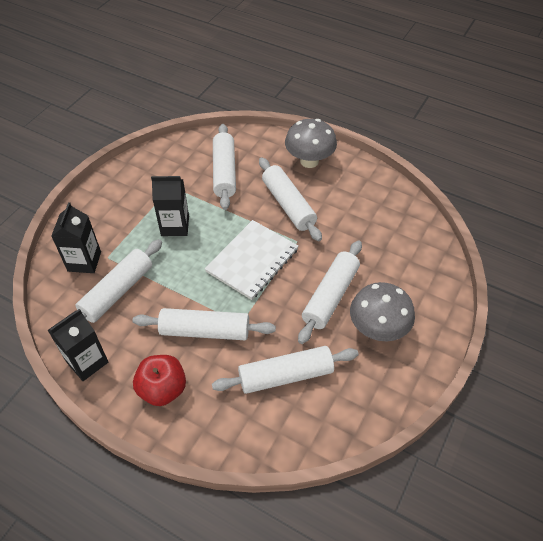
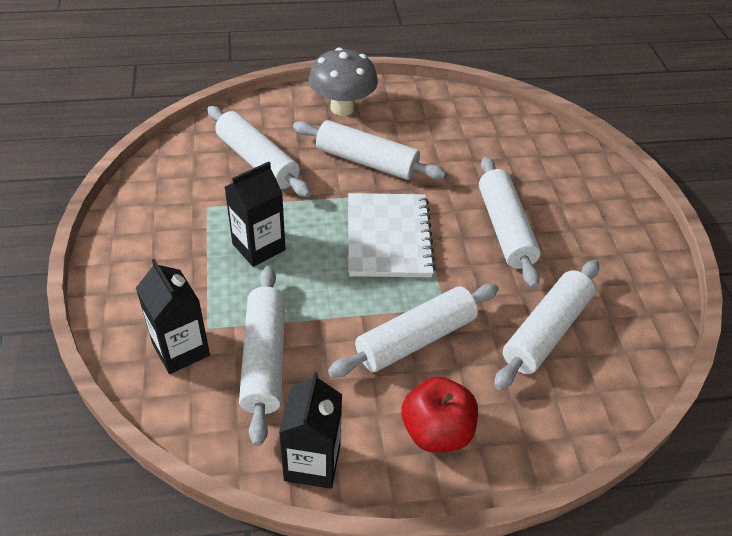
camera: 40 degrees left, 5 degrees down
(377, 329) = (580, 235): grey mushroom -> none

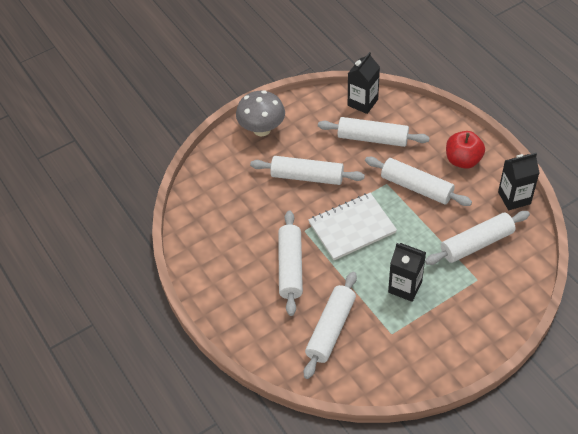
camera: 110 degrees left, 5 degrees up
(181, 349) = (499, 283): black carton -> black carton (362, 102)
(342, 108) = (240, 307): grey mushroom -> grey mushroom (262, 129)
(505, 229) = (307, 177): white rolling pin -> white rolling pin turned 45 degrees clockwise

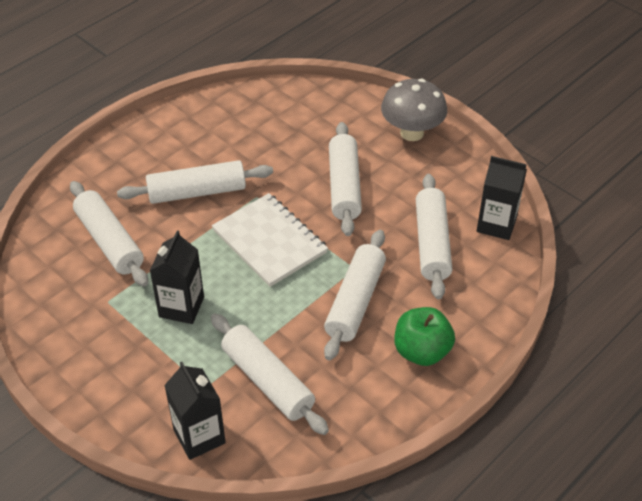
camera: 75 degrees right, 5 degrees down
(331, 329) = (109, 241): white rolling pin -> white rolling pin turned 45 degrees clockwise
(463, 160) = (422, 351): red apple -> green apple
(514, 198) = (364, 422): black carton -> black carton (199, 436)

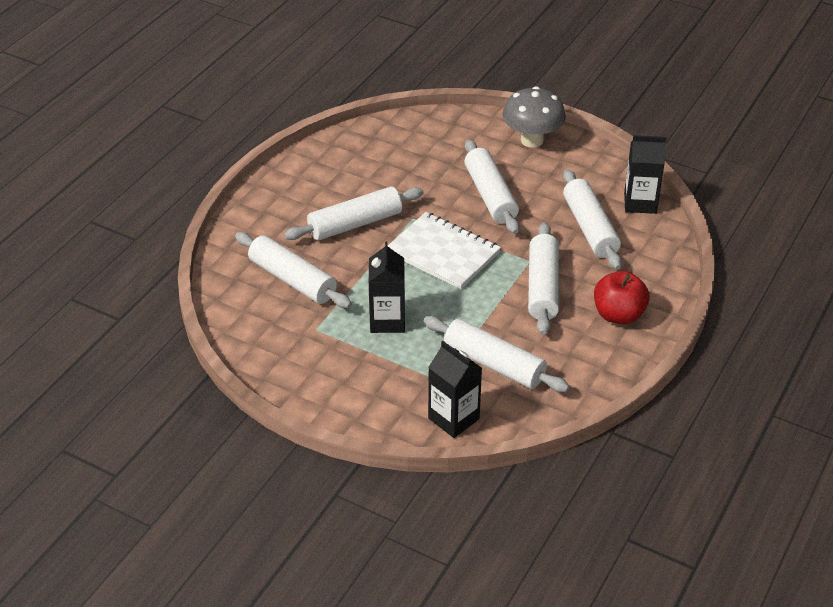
camera: 15 degrees left, 5 degrees down
(422, 351) = (618, 315): green apple -> red apple

